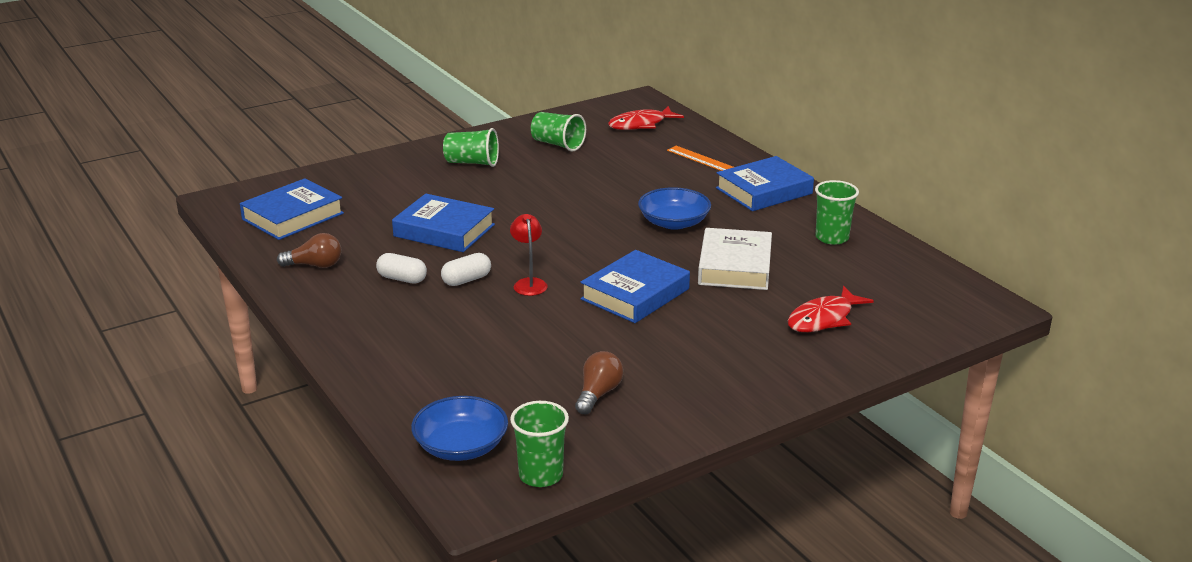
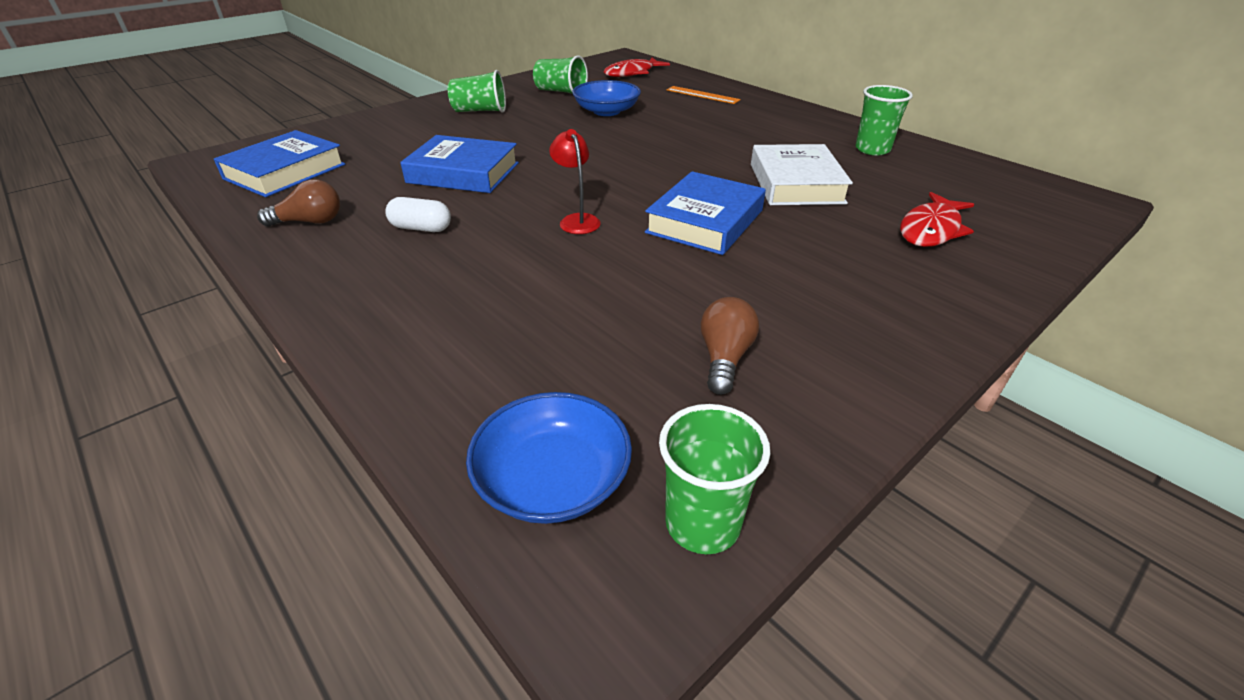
camera: 10 degrees left, 10 degrees up
(466, 280) = (501, 223): white capsule -> none
(674, 222) = (707, 147): blue bowl -> blue bowl (606, 111)
(764, 191) = (777, 115): blue book -> none

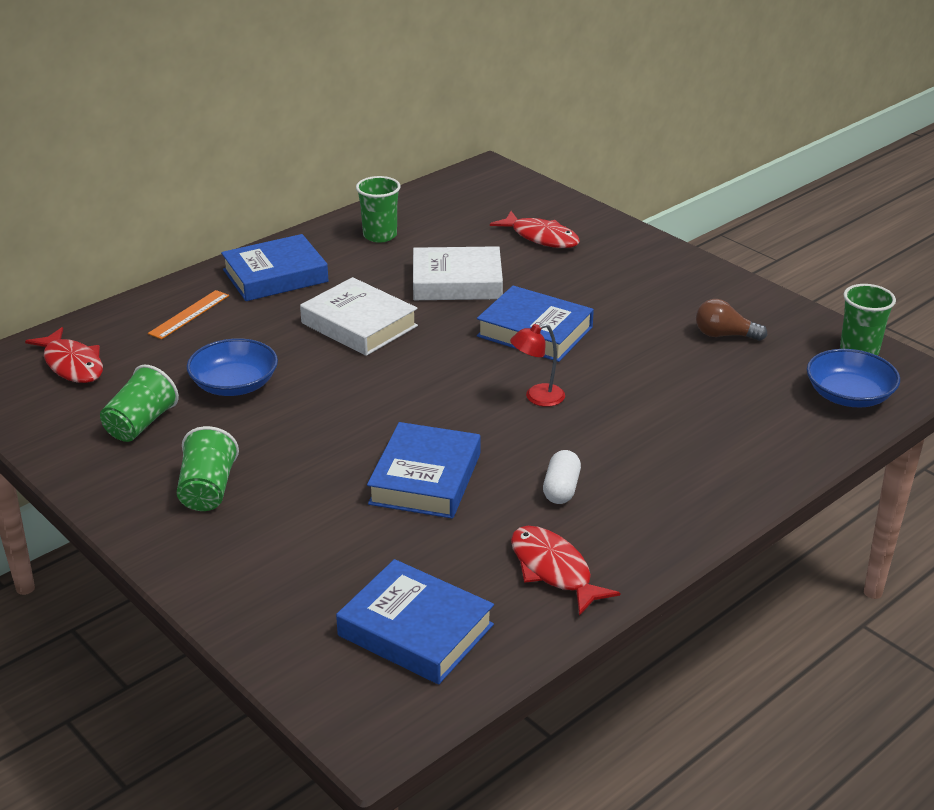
camera: 90 degrees left, 5 degrees down
(310, 222) = (553, 570): brown light bulb -> red fish
(700, 145) = (359, 324): none -> white book
(772, 116) = (275, 276): none -> blue book

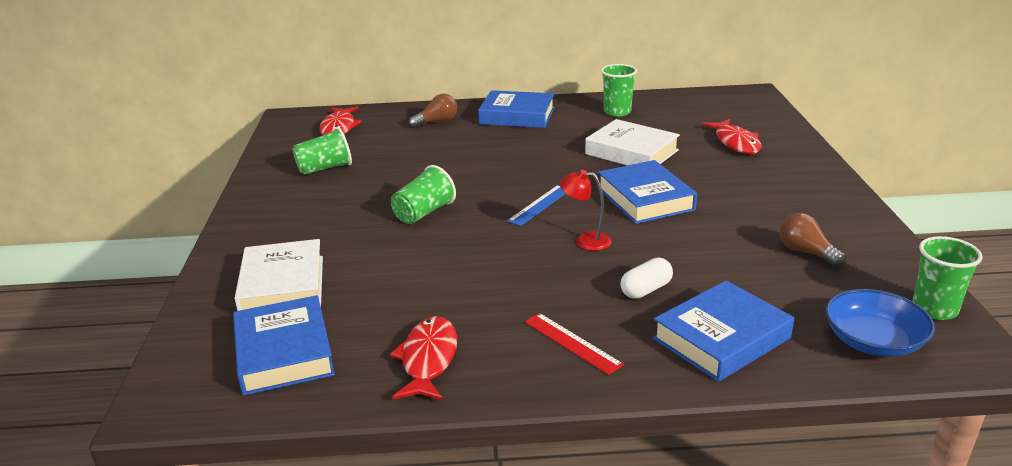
camera: 40 degrees right, 5 degrees down
(189, 314) = (437, 122): orange ruler -> brown light bulb
(208, 490) = (303, 216): green cup -> green cup (424, 213)
(234, 384) = (404, 165): blue bowl -> none
(359, 324) = (528, 157): white book -> white book (283, 286)
(425, 479) = (433, 261): blue book -> blue book (721, 338)
(445, 376) = (540, 205): none -> blue ruler
(561, 489) = (515, 307): white capsule -> white capsule (646, 290)
(648, 498) = (572, 343): none -> red ruler

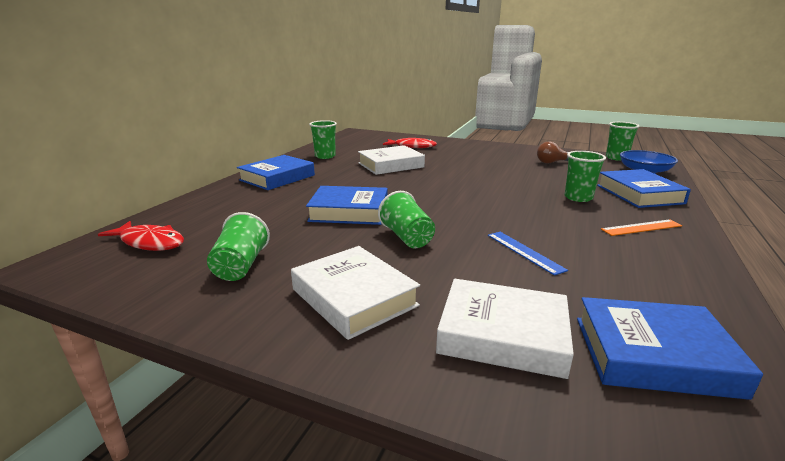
camera: 65 degrees left, 5 degrees down
(304, 220) = (354, 297): none -> white book
(428, 359) = (665, 279): red fish -> none
(437, 122) = (231, 202): brown light bulb -> none
(540, 205) = (438, 199): blue ruler -> blue ruler (524, 252)
(572, 343) = (641, 227): red ruler -> orange ruler
(585, 241) = (504, 198): red lamp -> none
(645, 199) = (460, 175): blue book -> blue book (349, 211)
(646, 290) = (578, 198): white capsule -> green cup

